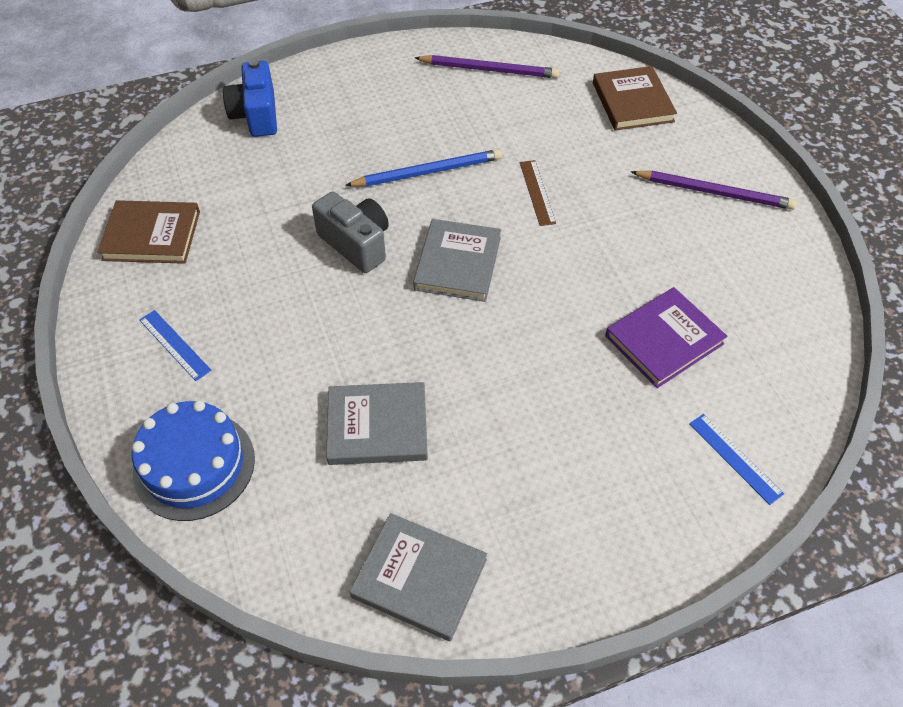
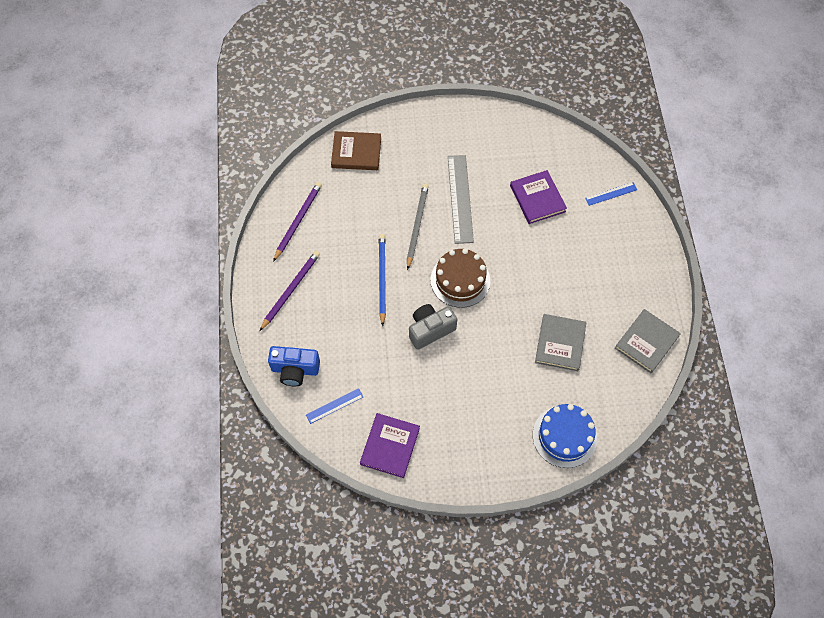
camera: 75 degrees left, 10 degrees up
(152, 235) = (390, 446): brown book -> purple book
(174, 344) = (481, 439): blue ruler -> blue ruler (334, 405)
(457, 263) = (460, 280): grey book -> brown cake
(537, 192) = (417, 225): brown ruler -> grey pencil
(611, 235) = (460, 198): none -> grey ruler
(714, 192) = (443, 139): purple pencil -> purple pencil (291, 290)

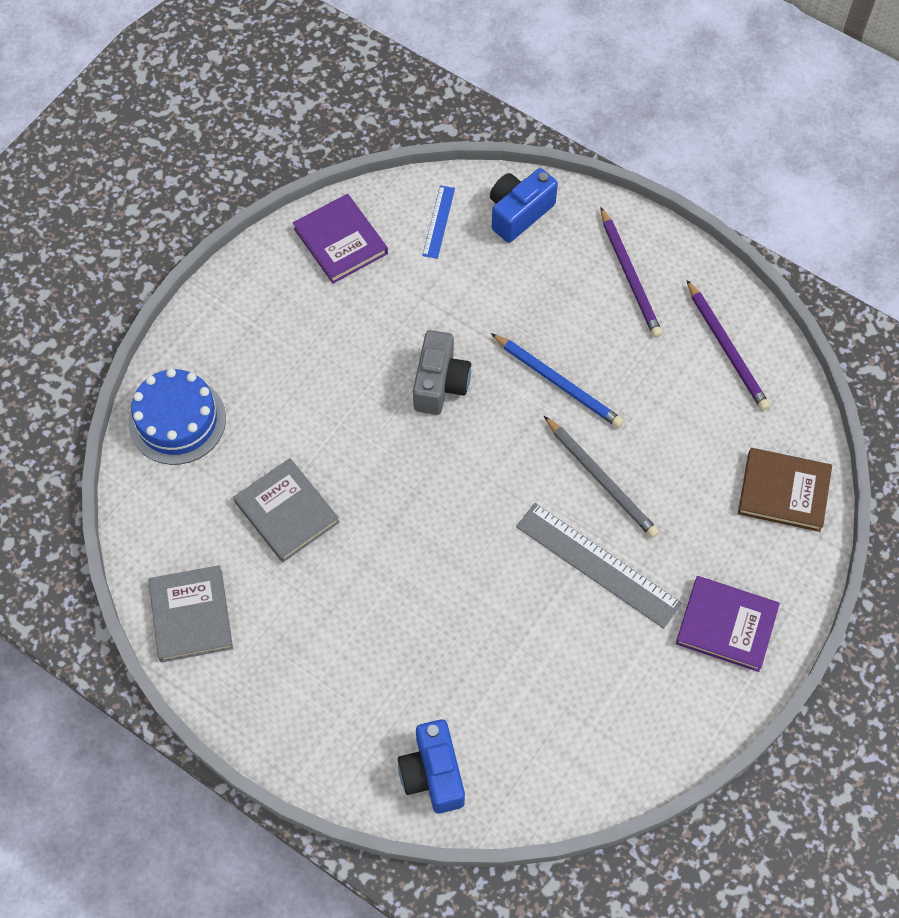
camera: 130 degrees right, 0 degrees up
(356, 153) = (783, 491): brown book -> brown book turned 60 degrees clockwise
(460, 280) = (476, 468): brown cake -> none
(537, 198) = (512, 665): purple book -> purple book (726, 625)
(611, 194) = (433, 774): blue ruler -> blue camera

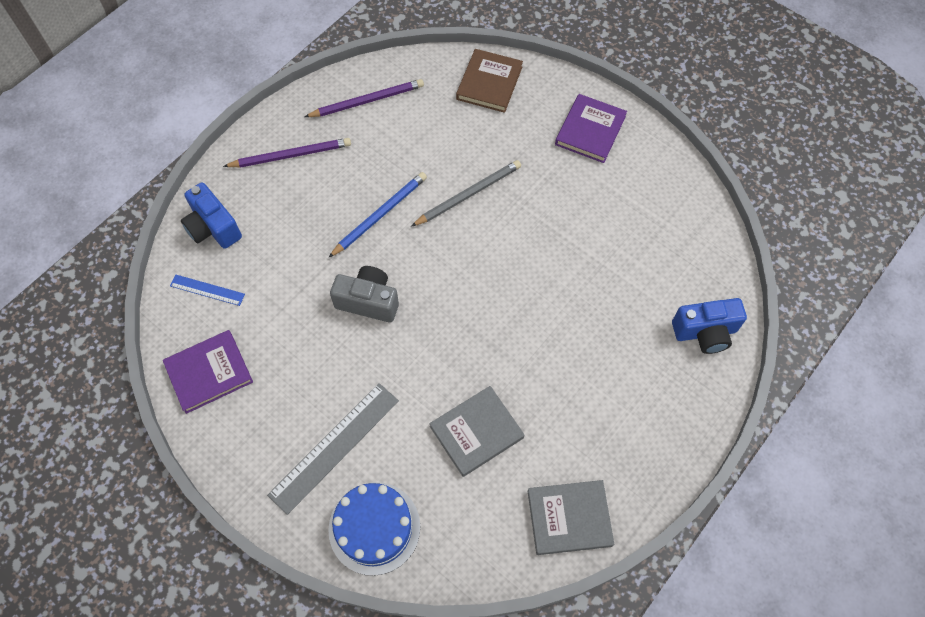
camera: 85 degrees left, 0 degrees up
(597, 565) = (539, 205): grey ruler -> grey ruler (335, 447)

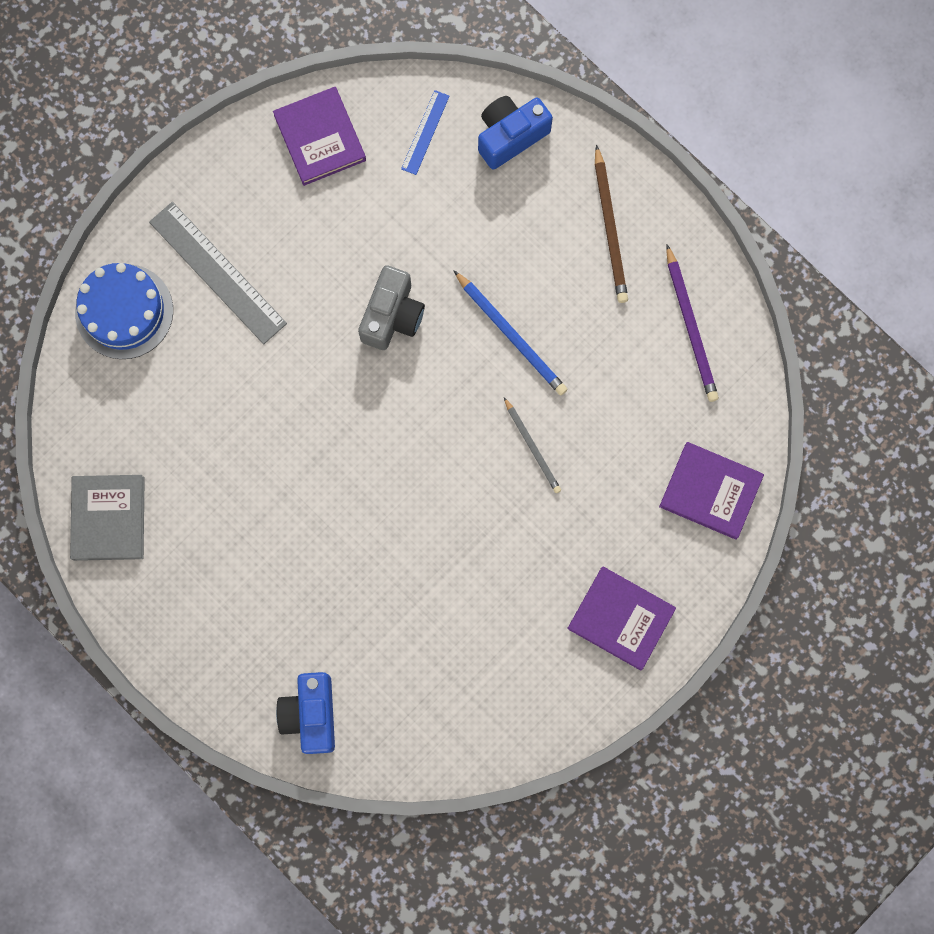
camera: 95 degrees right, 15 degrees up
(291, 155) = (610, 228): purple pencil -> brown pencil
(468, 194) = (532, 447): grey pencil -> grey pencil, size x0.66
(476, 432) = (216, 428): grey book -> none
(489, 83) = (710, 491): brown book -> purple book

